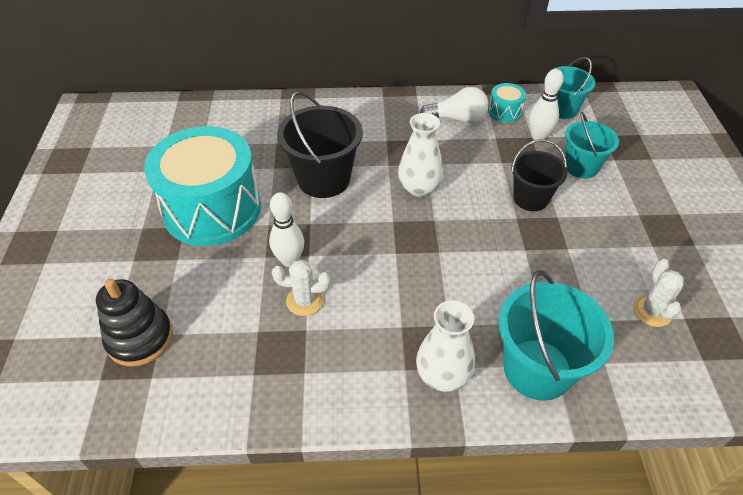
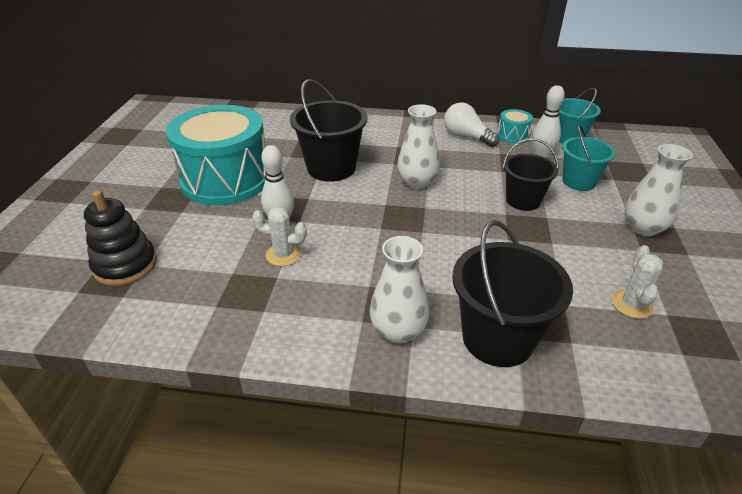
camera: 10 degrees right, 10 degrees down
(457, 119) = (466, 137): white light bulb -> white light bulb turned 150 degrees counterclockwise
(537, 369) = (497, 338): turquoise bucket -> black bucket
(650, 218) = (643, 228): none -> white vase

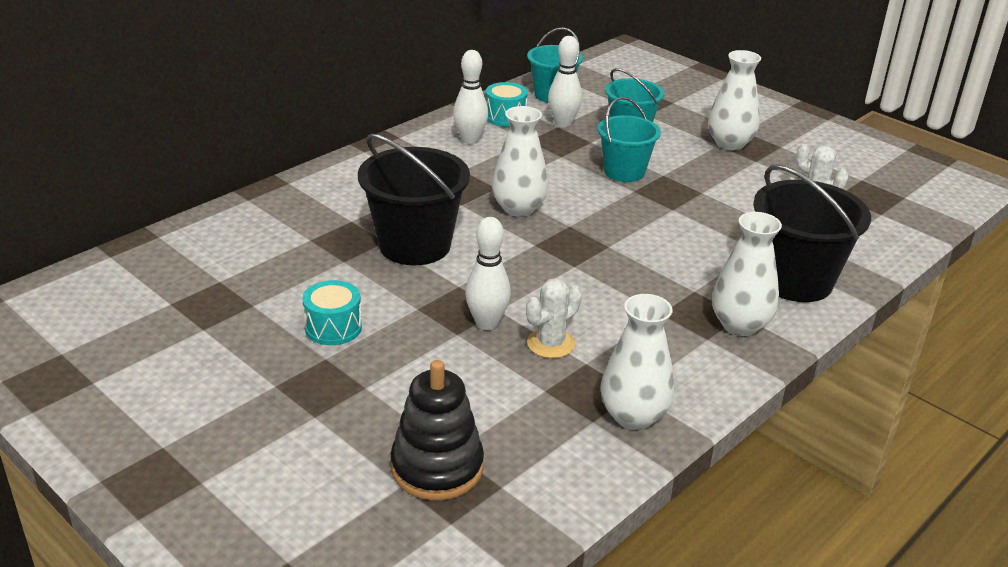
camera: 55 degrees left, 5 degrees down
(226, 180) = (333, 327): turquoise drum -> turquoise drum, size x0.40
(235, 322) = (633, 416): none -> white vase
(466, 137) = (470, 140): white light bulb -> white bowling pin
(523, 200) = (624, 172): black bucket -> turquoise bucket

